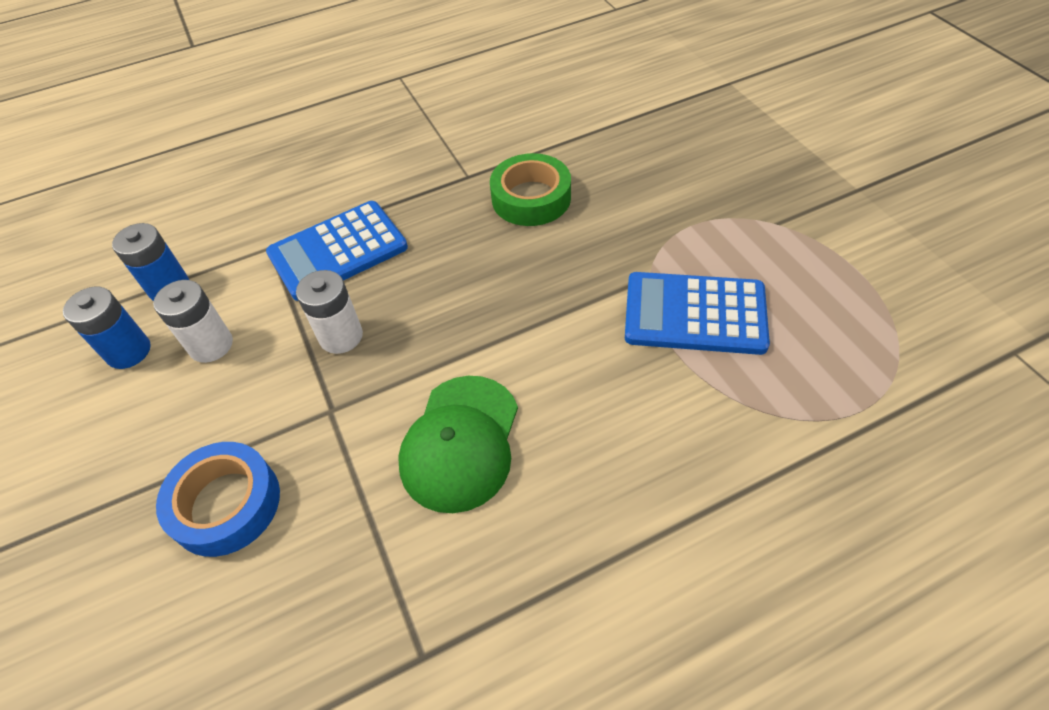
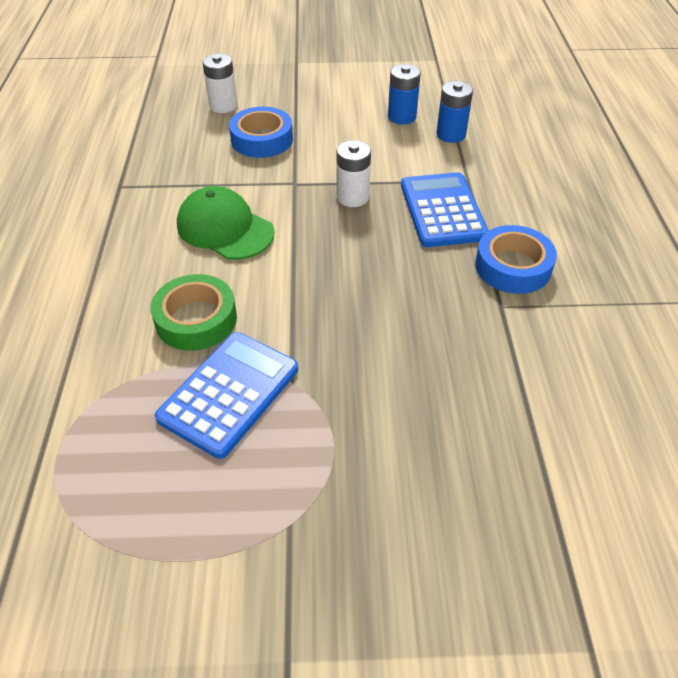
camera: 110 degrees right, 5 degrees down
(211, 345) = (384, 145): white battery -> white battery (223, 106)
(409, 181) = (513, 267): none -> blue tape
(531, 198) = (444, 339): green tape -> green tape (196, 319)

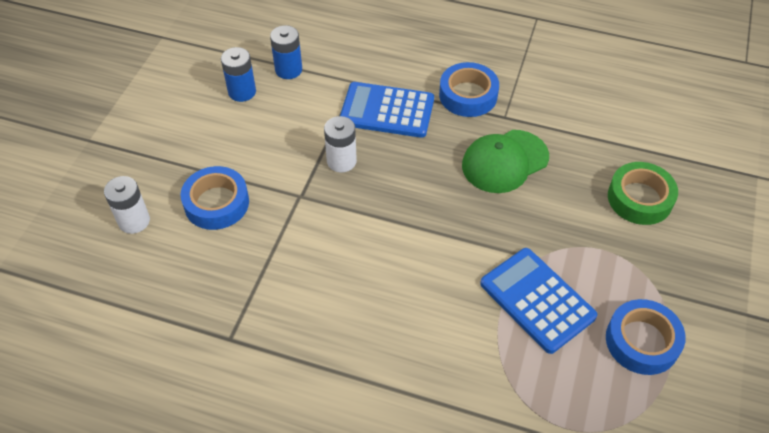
camera: 70 degrees left, 5 degrees up
(196, 319) = (450, 307): green tape -> green tape (640, 198)
(198, 518) = (642, 341): none -> blue tape
(225, 228) = (341, 262): green cap -> green cap (504, 161)

